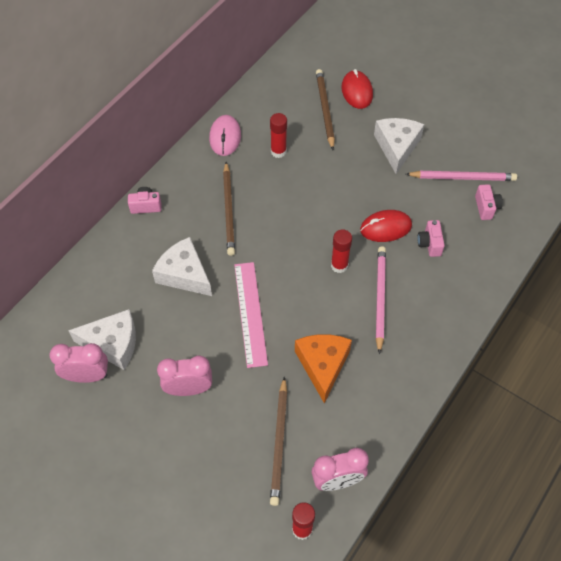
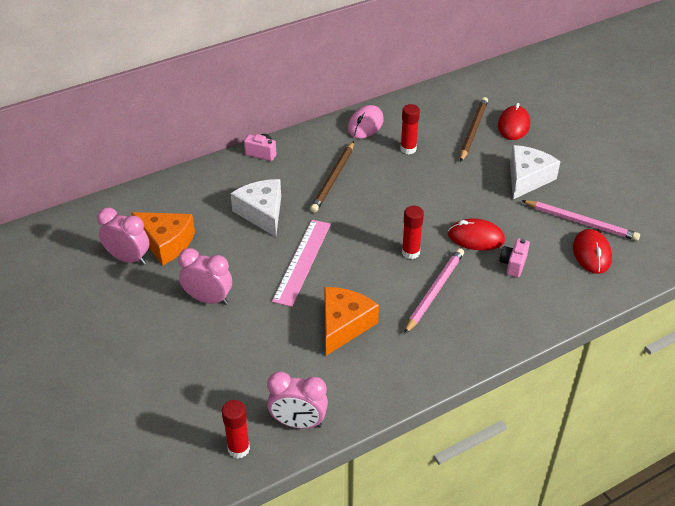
camera: 25 degrees right, 15 degrees down
(113, 344) = (166, 243): white cheese -> orange cheese
(279, 442) = (263, 371): brown pencil -> none
(486, 207) = (591, 254): pink camera -> red mouse

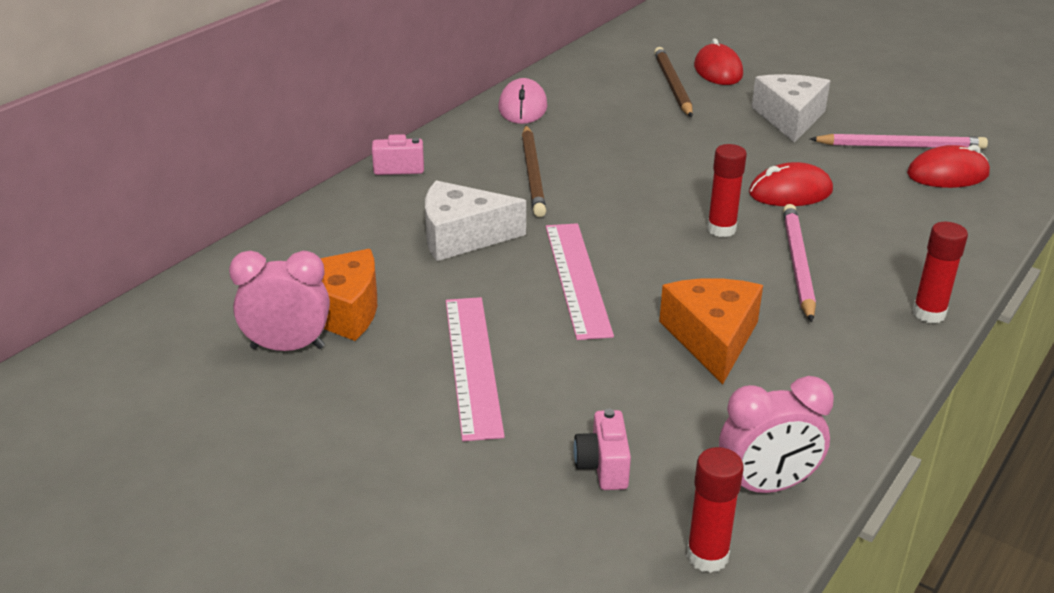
camera: 25 degrees left, 10 degrees down
(208, 299) = (472, 364): pink clock -> pink ruler
(262, 213) = (462, 236): white cheese -> white cheese turned 45 degrees counterclockwise
(408, 149) = (606, 120): red glue stick -> red glue stick (928, 314)
(513, 264) = (866, 209): pink camera -> pink camera (603, 466)
(591, 254) = (947, 174): red mouse -> red mouse turned 75 degrees counterclockwise

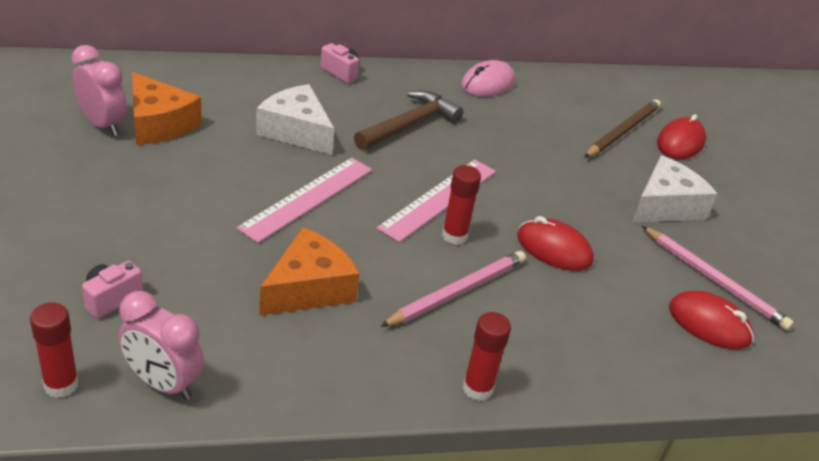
camera: 40 degrees right, 5 degrees up
(472, 364) = (161, 198): pink ruler -> pink ruler (438, 199)
(533, 174) = (409, 125): brown pencil -> brown hammer

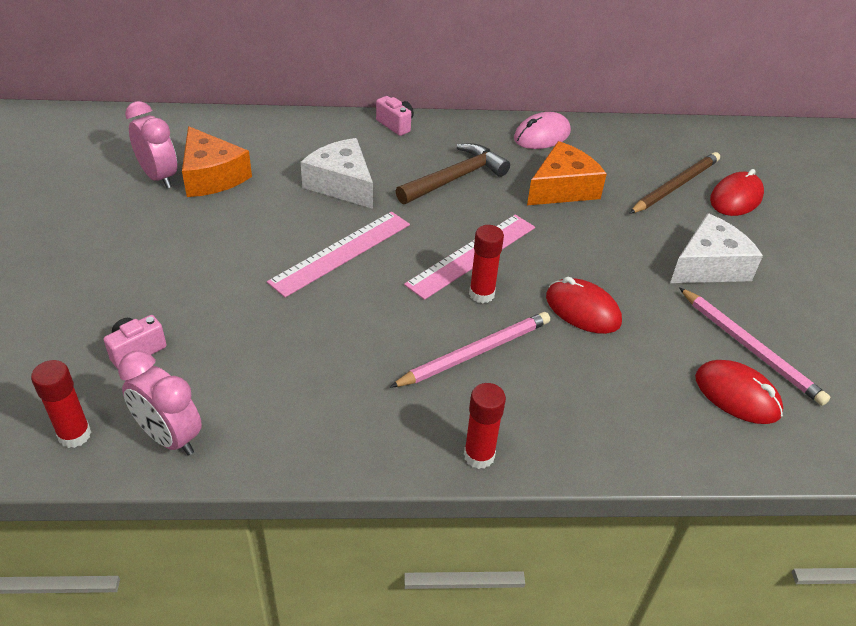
camera: 10 degrees right, 5 degrees up
(309, 288) = (327, 345): orange cheese -> orange cheese (562, 188)

